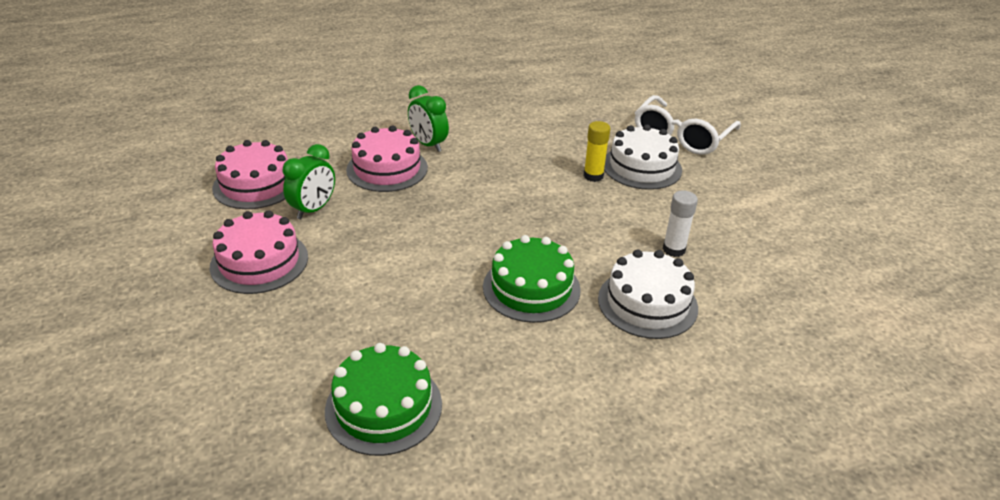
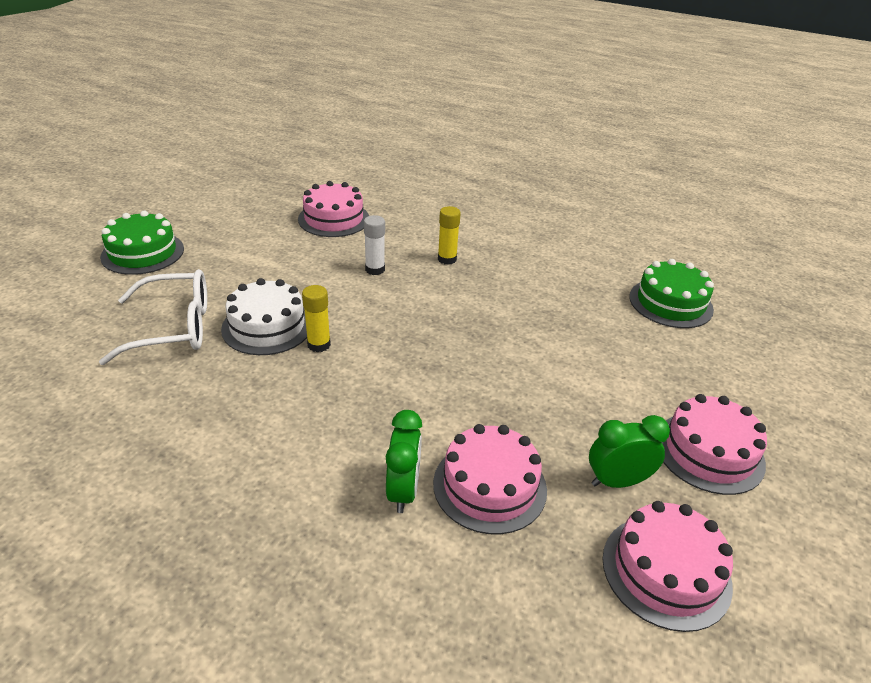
camera: 135 degrees left, 0 degrees up
(531, 288) = (504, 304): green cake -> green cake (143, 253)
(647, 303) = (447, 259): white cake -> yellow glue stick
(809, 276) = (334, 219): none -> pink cake

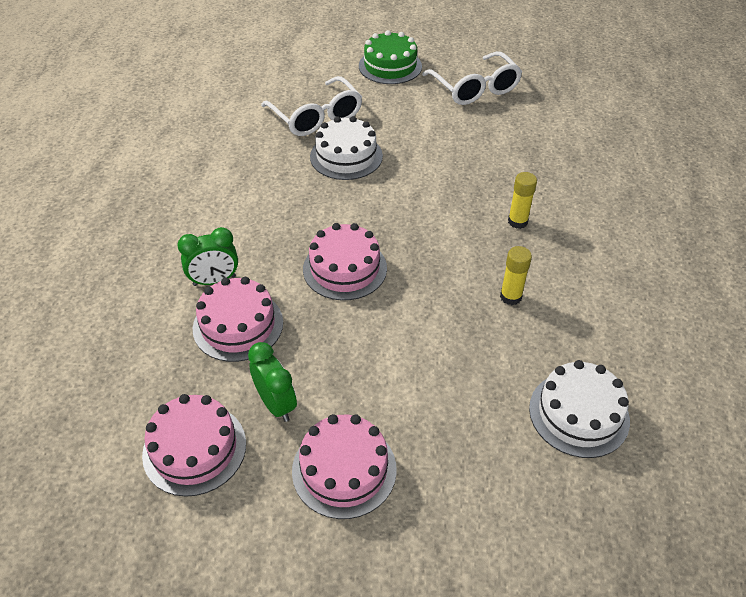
camera: 70 degrees right, 10 degrees up
(242, 219) = (475, 88): none -> white glasses
(319, 345) = (341, 188): yellow glue stick -> yellow glue stick (510, 297)
(334, 219) = (522, 133): pink cake -> pink cake (345, 268)
(375, 269) = (463, 183): white glue stick -> none
(670, 303) = (579, 414): green cake -> white cake

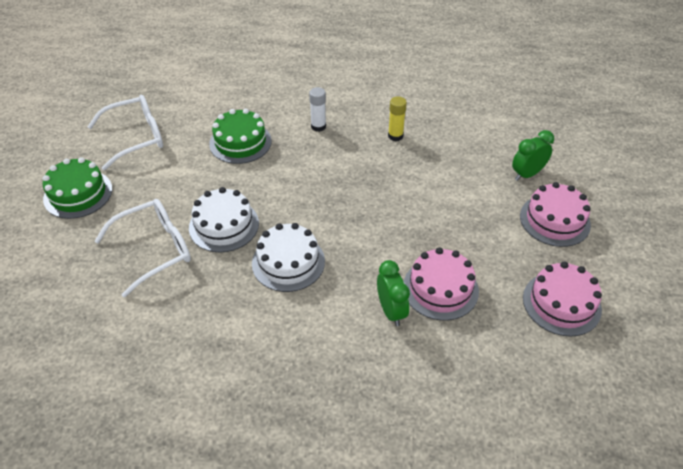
camera: 90 degrees left, 0 degrees up
(276, 404) = (512, 258): green clock -> green clock (527, 174)
(345, 268) = (372, 223): pink cake -> none
(477, 159) = (240, 142): none -> green cake
(517, 222) = (318, 126): yellow glue stick -> white glue stick
(579, 414) = (487, 116): white cake -> white cake (288, 262)

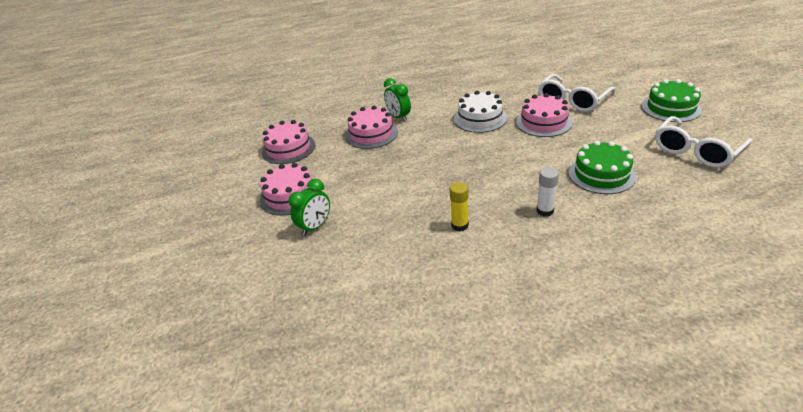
camera: 165 degrees right, 10 degrees down
(224, 225) = (543, 122): white cake -> pink cake

